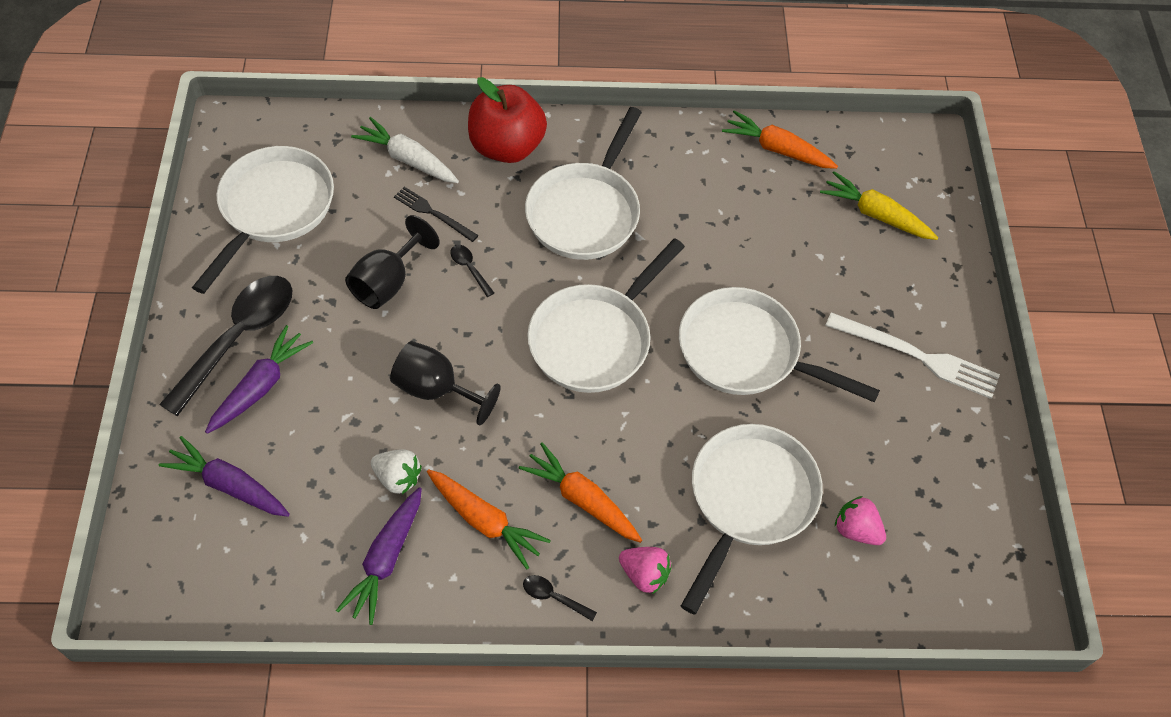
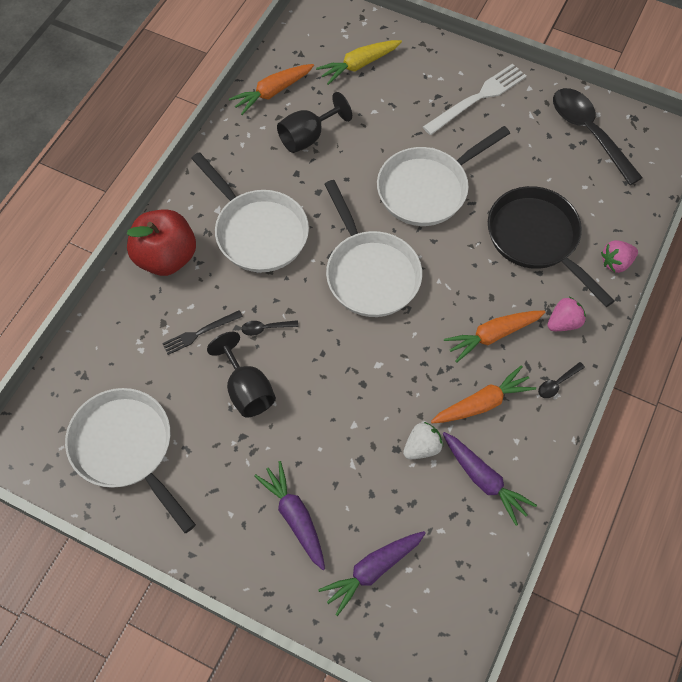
camera: 60 degrees left, 5 degrees up
(239, 338) = (240, 518): black spoon -> black spoon (589, 132)
(407, 159) = (136, 330): white carrot -> none
(436, 389) = (360, 393): black goblet -> black goblet (308, 137)
(749, 500) = (536, 239): white pan -> black pan
(856, 530) = (583, 191): pink strawberry -> pink strawberry (616, 263)

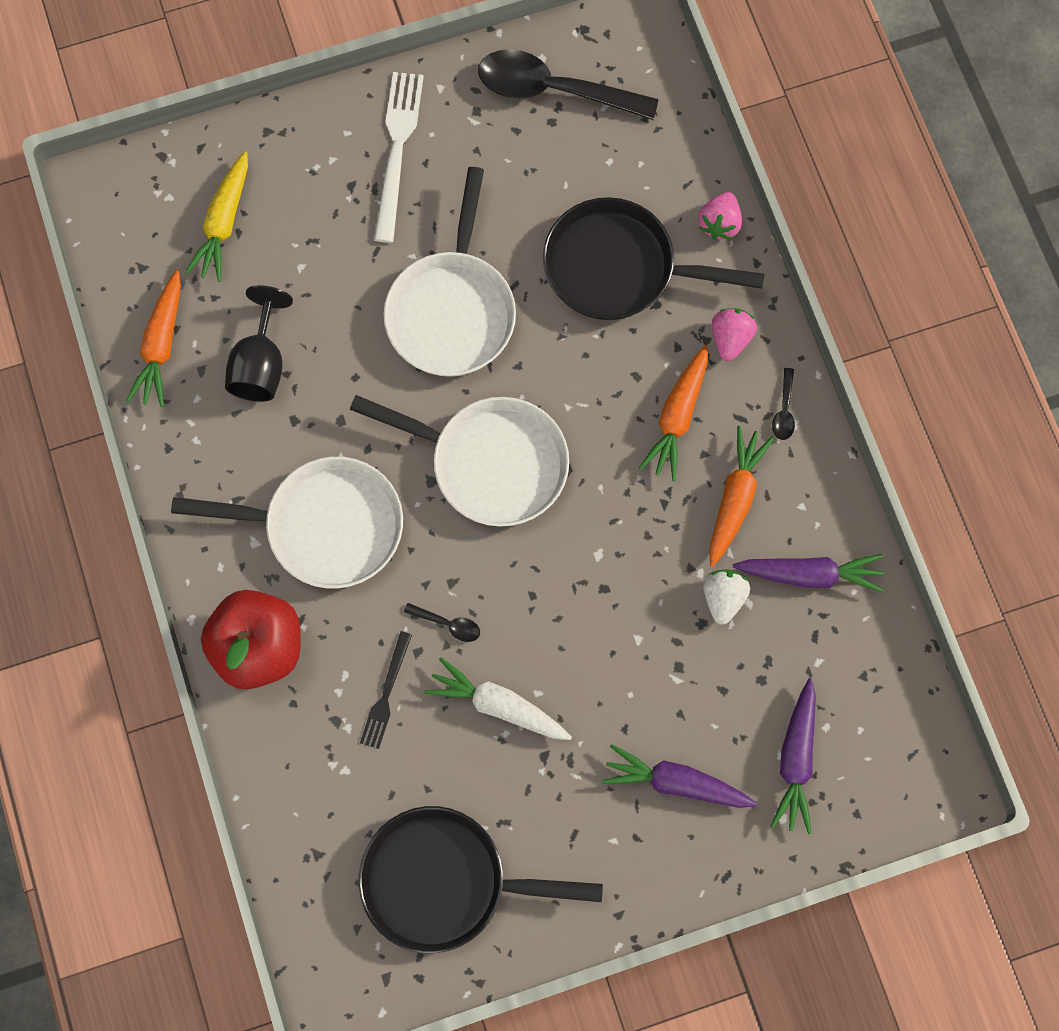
camera: 45 degrees left, 10 degrees up
(126, 448) = (444, 881): white pan -> black pan
(247, 390) = (498, 705): black goblet -> white carrot
(265, 328) = (448, 624): black spoon -> black spoon turned 105 degrees counterclockwise

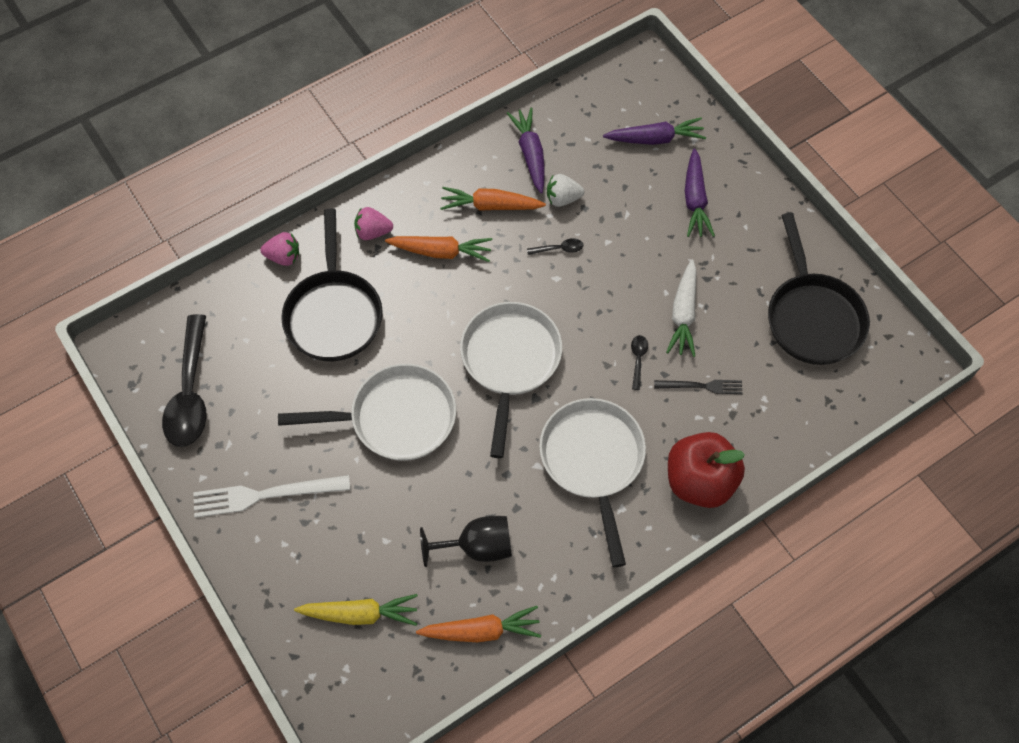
camera: 105 degrees left, 10 degrees down
(784, 410) = (418, 190): black spoon -> black spoon (559, 249)

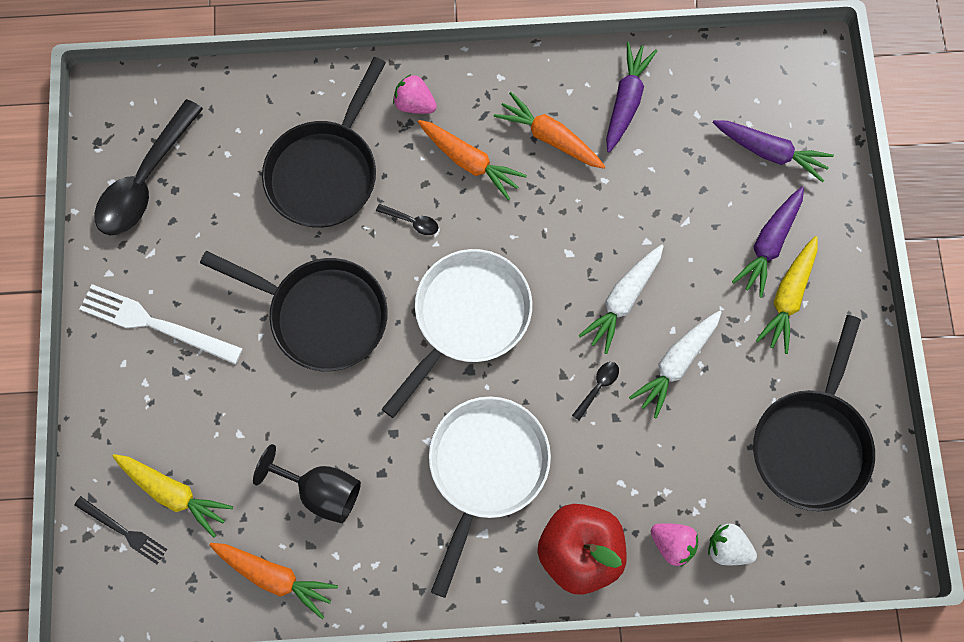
camera: 30 degrees right, 10 degrees up
(283, 257) = (312, 84): pink strawberry -> pink strawberry (672, 544)
(396, 418) = (321, 315): white pan -> black pan
(559, 249) = (591, 222): black spoon -> black spoon (412, 221)
(563, 199) = (629, 169): white strawberry -> white strawberry (727, 548)
(617, 290) = (623, 300): none -> white carrot
(701, 386) = (645, 452): black fork -> black fork (123, 531)
(731, 228) = (788, 297): none -> yellow carrot

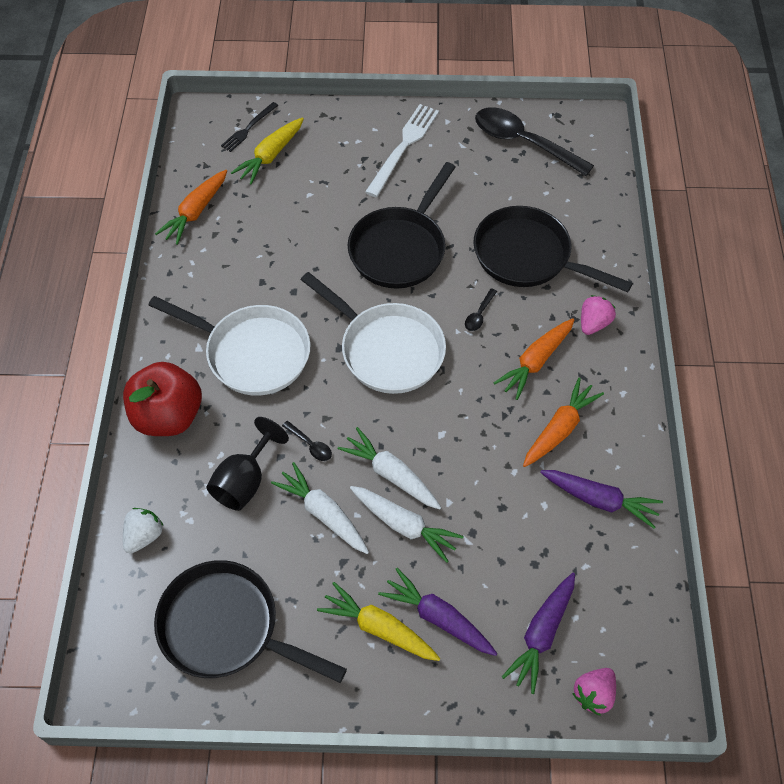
camera: 95 degrees right, 15 degrees down
(321, 491) = (255, 242): black goblet -> black goblet (245, 481)
(672, 544) = (158, 490): pink strawberry -> pink strawberry (593, 694)
(678, 282) = (404, 525): none -> white carrot

